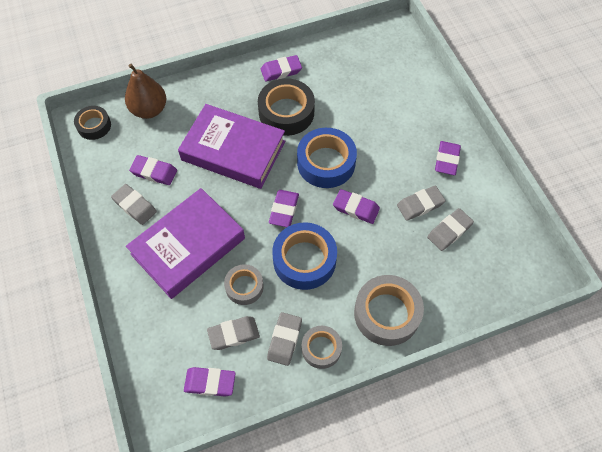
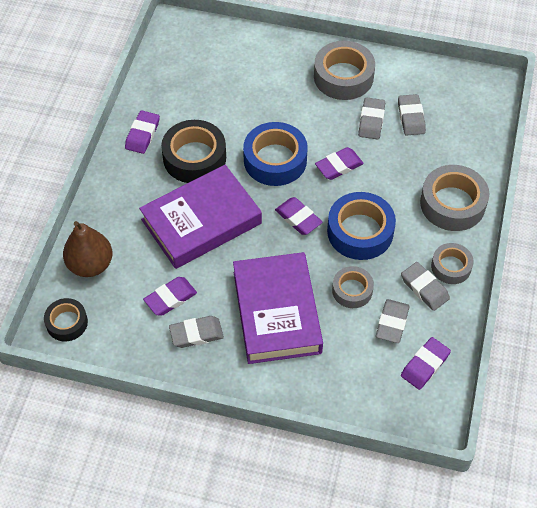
camera: 55 degrees left, 5 degrees down
(447, 160) = (343, 77): purple eraser -> grey tape

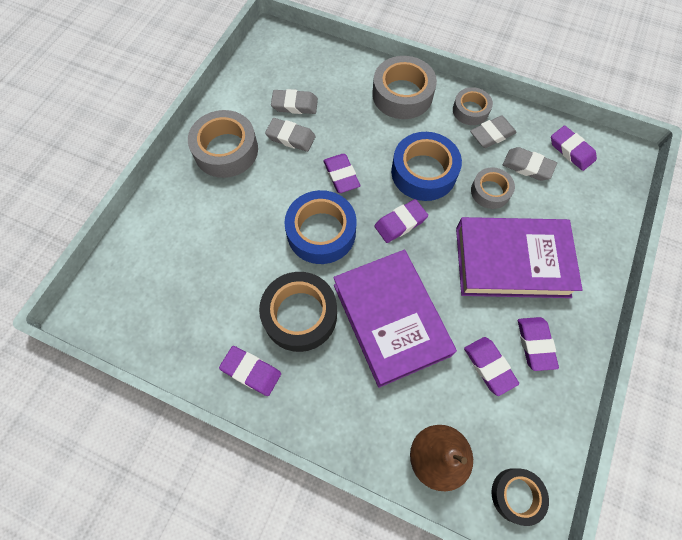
camera: 80 degrees left, 10 degrees up
(196, 334) = (535, 344): grey eraser -> purple eraser

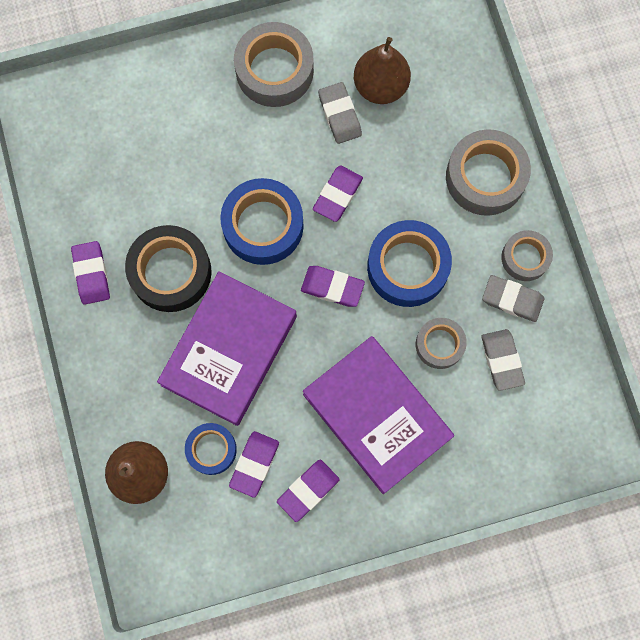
camera: 50 degrees right, 10 degrees up
(295, 105) = (380, 86): grey eraser -> brown pear
(455, 388) = (211, 449): none -> blue tape
(516, 495) = (161, 558): black tape -> none
(571, 150) = (561, 391): purple eraser -> none

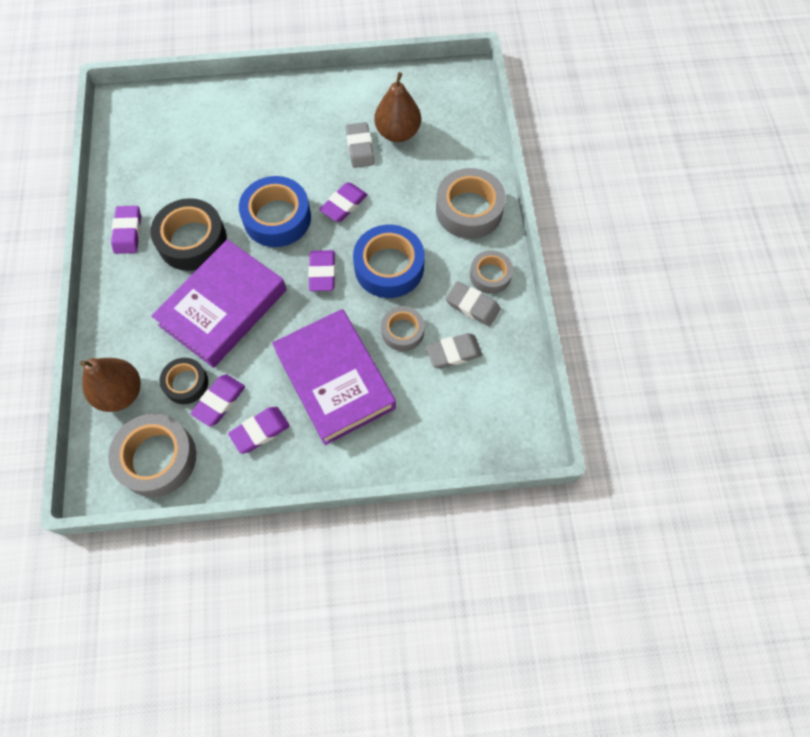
camera: 10 degrees right, 10 degrees down
(211, 449) = (186, 383): blue tape -> black tape
(274, 70) = (316, 109): grey tape -> grey tape (157, 458)
(332, 287) = (322, 273): purple eraser -> purple eraser turned 60 degrees clockwise
(501, 360) = (453, 352): grey eraser -> grey eraser turned 75 degrees clockwise

